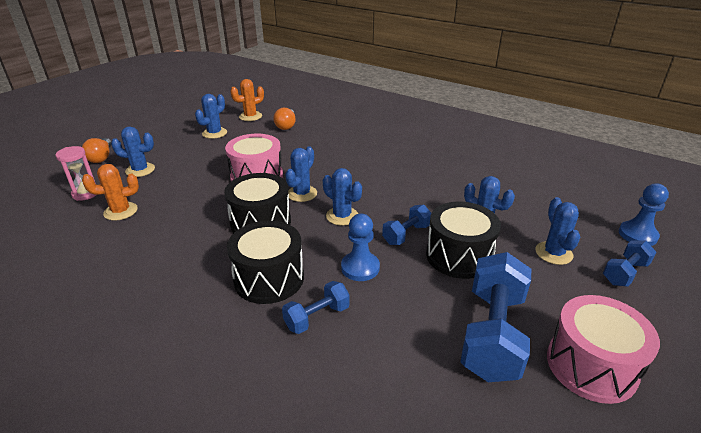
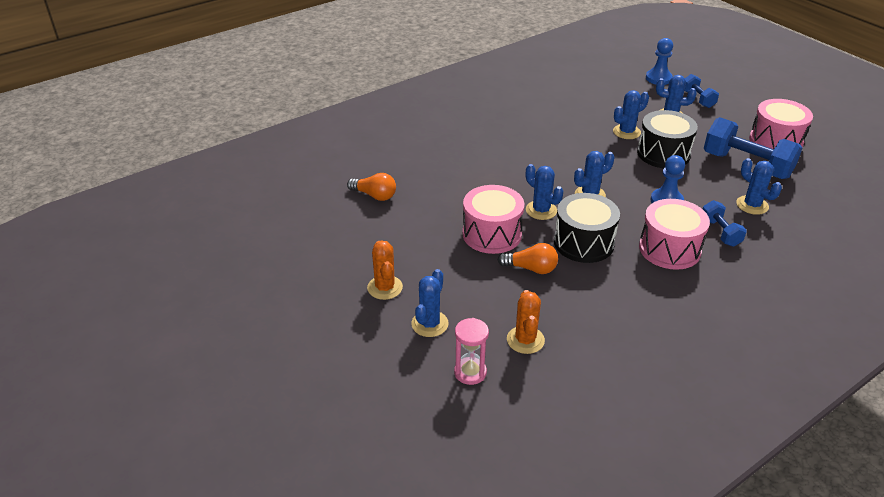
camera: 70 degrees left, 5 degrees up
(101, 157) = (371, 362): orange light bulb -> orange light bulb (531, 268)
(214, 133) = (358, 254): blue cactus -> blue cactus (752, 205)
(250, 116) = (325, 219): orange cactus -> orange cactus (385, 288)
(269, 278) = (669, 249): black drum -> pink drum
(406, 234) = (628, 169): blue dumbbell -> none

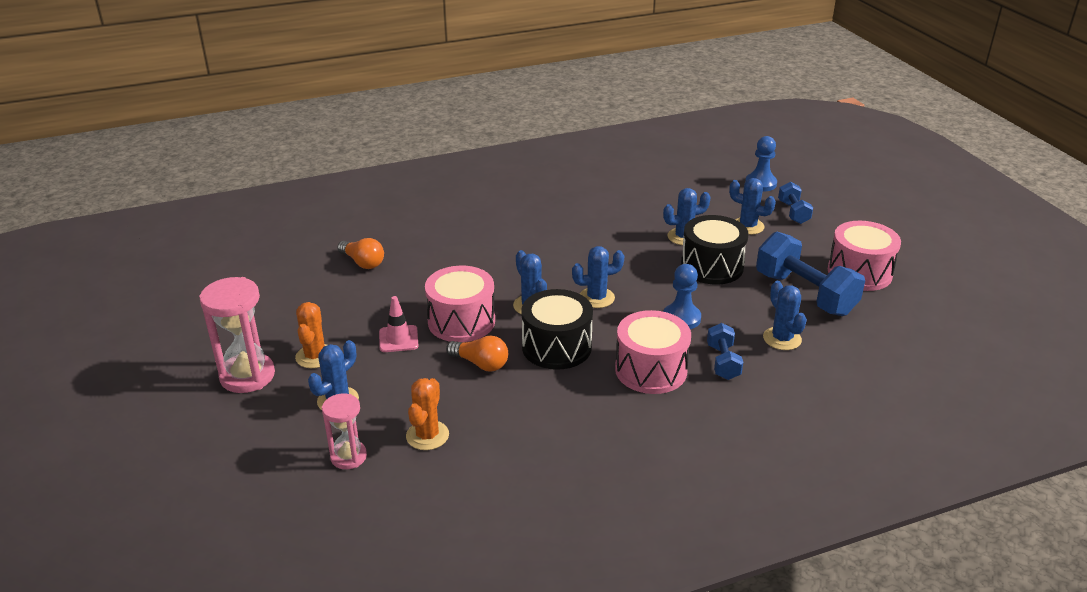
camera: 15 degrees right, 5 degrees down
(335, 317) = (247, 376): none -> pink hourglass
(448, 259) = (398, 339): none -> pink traffic cone

